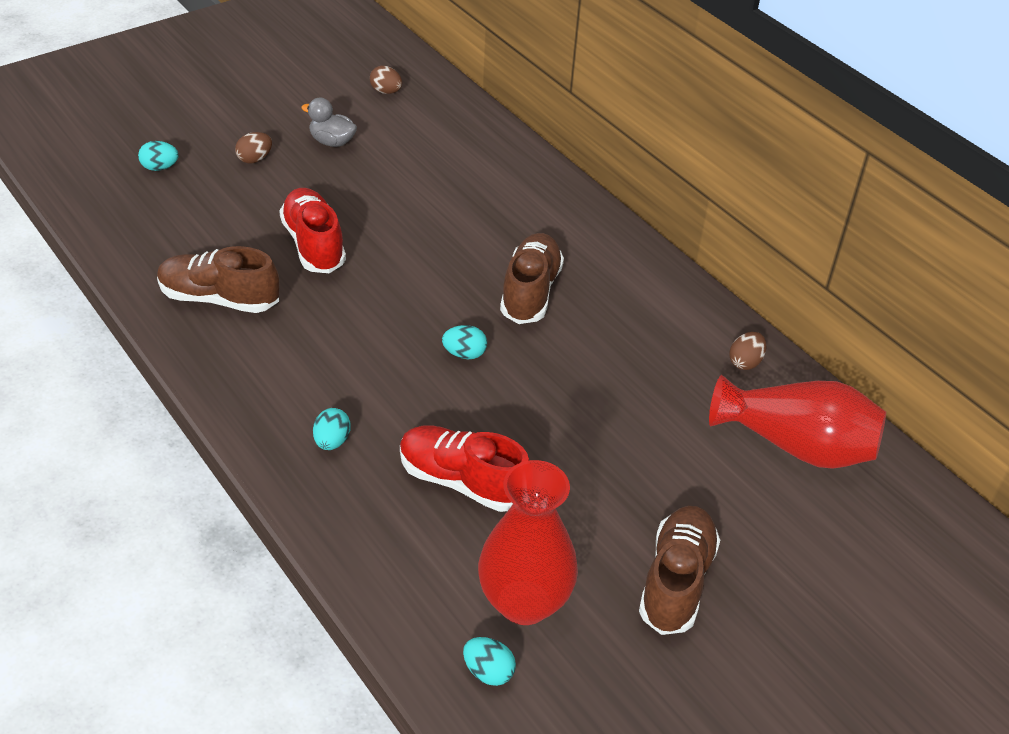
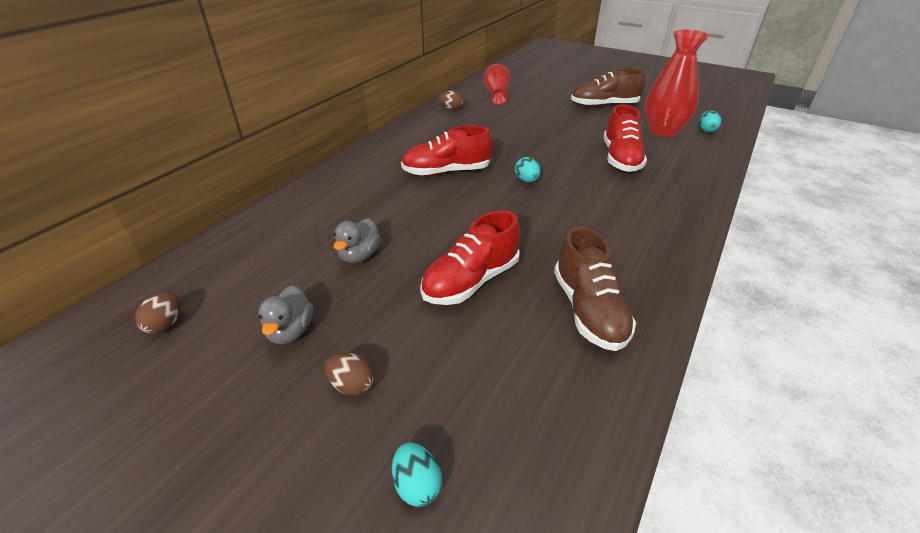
camera: 110 degrees left, 5 degrees down
(332, 441) = (651, 204): turquoise egg -> none
(403, 191) = (359, 255): none -> grey duck
(530, 292) = (446, 172): brown shoe -> red shoe
(796, 445) = (496, 94): red vase -> red vase, size x0.65

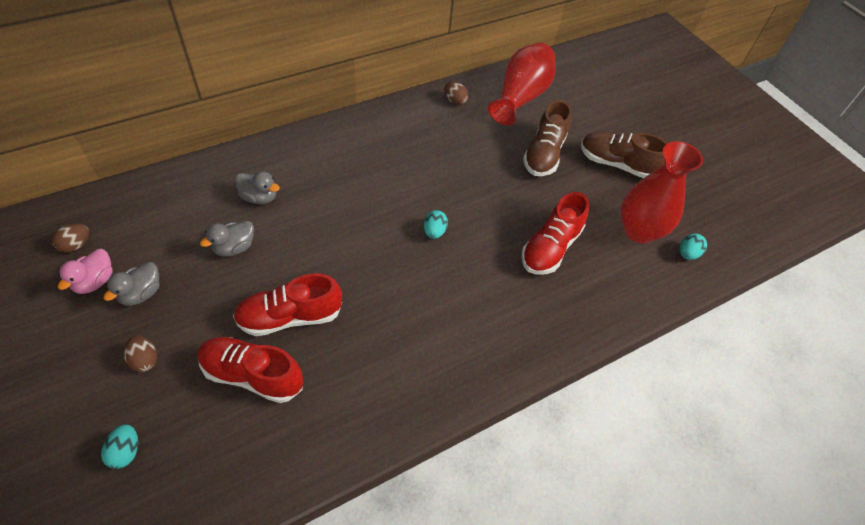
camera: 25 degrees right, 15 degrees up
(220, 345) = (95, 281): none -> pink duck
(347, 213) = (259, 197): none -> grey duck
(446, 172) = (375, 187): red shoe -> red shoe (252, 375)
(496, 94) = (520, 97): red vase -> red vase, size x1.53
(588, 310) = (348, 393): brown shoe -> brown shoe (544, 154)

